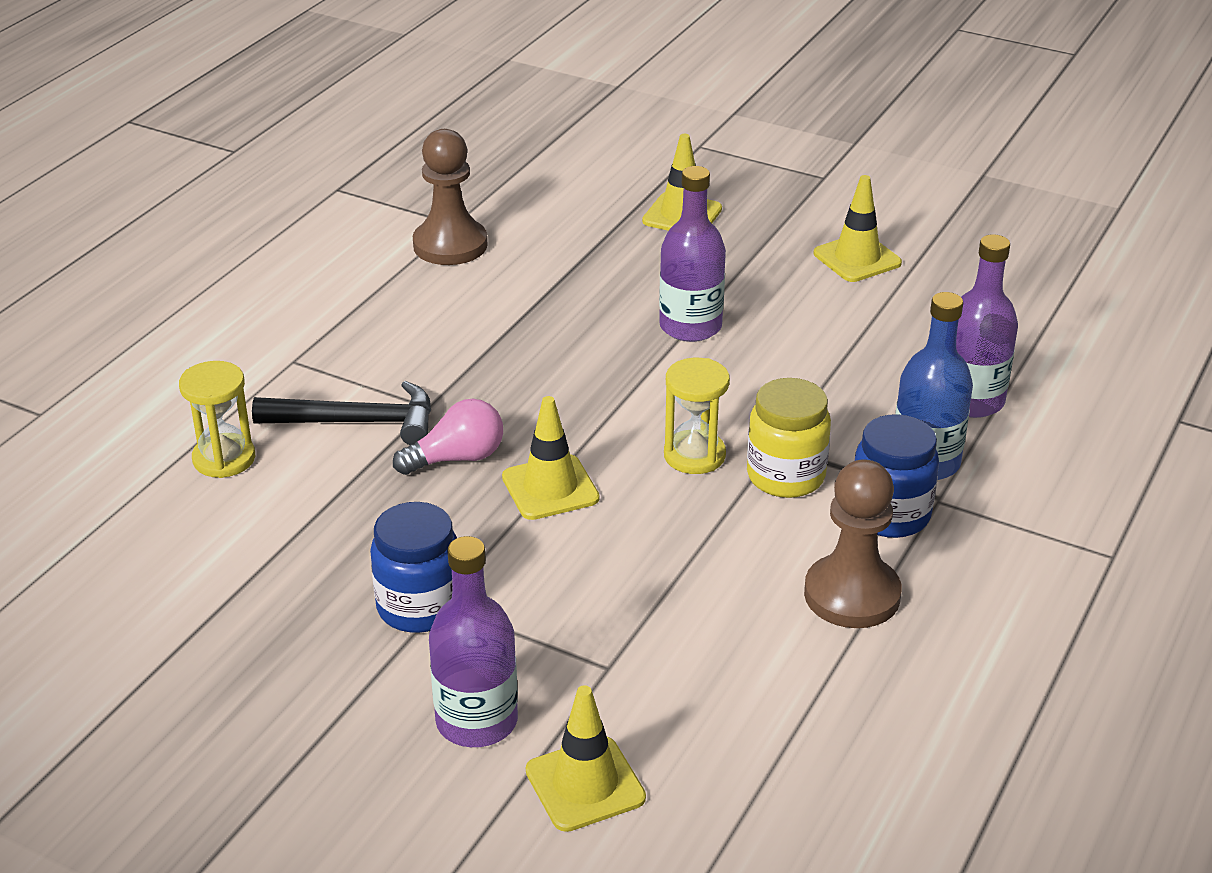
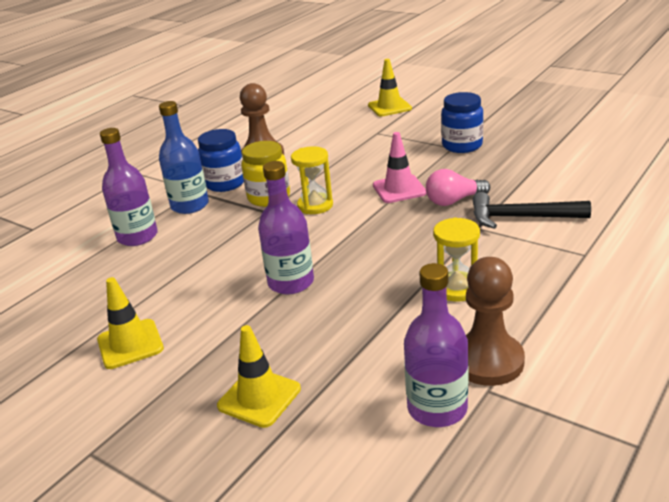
camera: 170 degrees left, 5 degrees down
(224, 459) = (596, 197): yellow hourglass -> yellow hourglass (456, 289)
(476, 721) = (431, 118): purple bottle -> purple bottle (437, 408)
(550, 488) = (399, 189): yellow traffic cone -> pink traffic cone

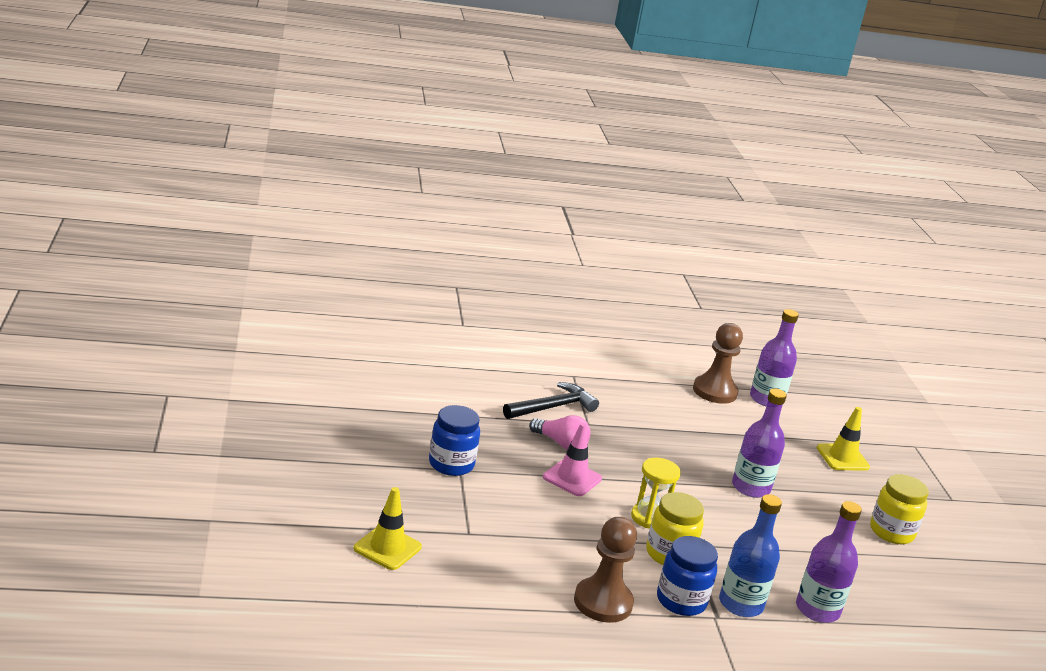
camera: 140 degrees left, 5 degrees down
(130, 344) = (891, 532): yellow traffic cone -> yellow jar
(456, 289) = (668, 415): yellow hourglass -> none
(520, 217) = (552, 407): black hammer -> black hammer turned 90 degrees counterclockwise

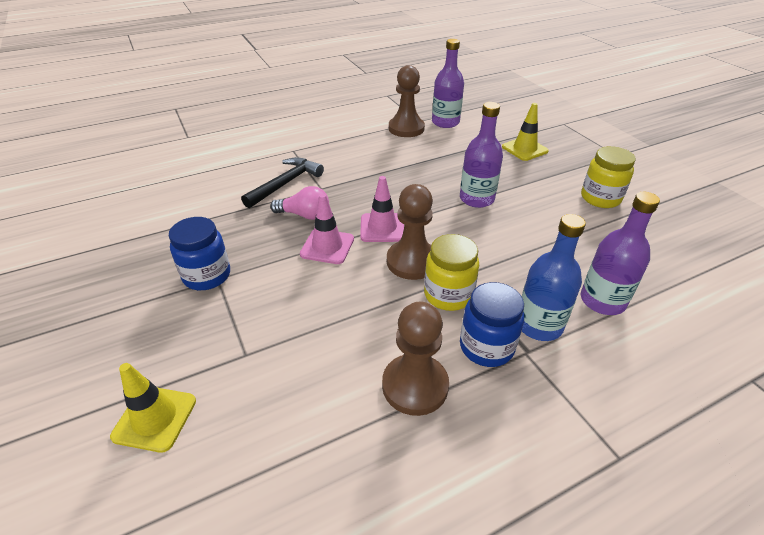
camera: 15 degrees left, 15 degrees up
(634, 480) = (382, 228): none -> pink traffic cone
(649, 518) = (412, 262): yellow hourglass -> brown pawn

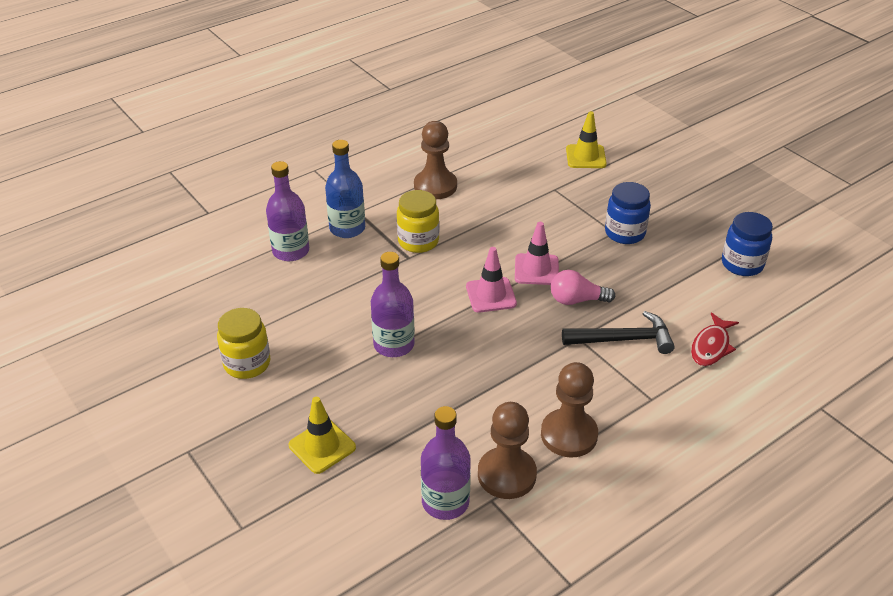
camera: 170 degrees right, 0 degrees up
(222, 173) = (711, 346): none -> red fish
(285, 183) = (623, 339): black hammer -> black hammer turned 120 degrees counterclockwise
(412, 262) = (453, 265): brown pawn -> brown pawn (569, 435)
(486, 347) = (388, 211): blue jar -> blue jar (742, 264)

